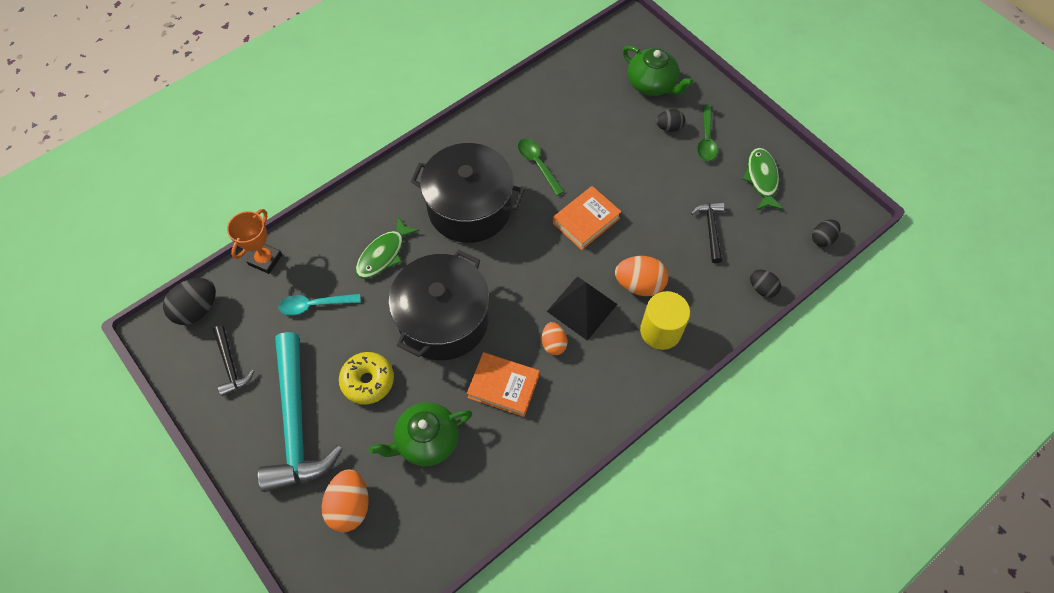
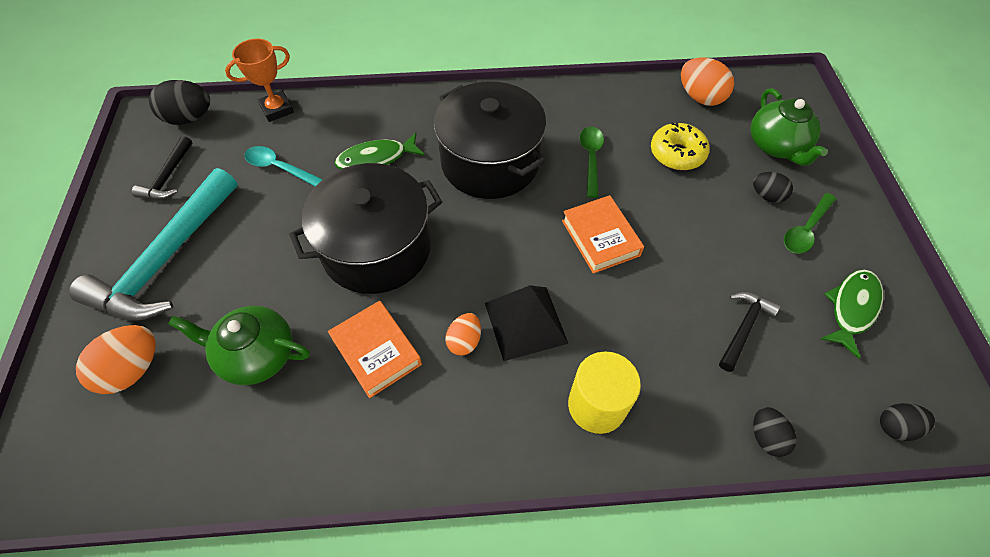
camera: 35 degrees right, 5 degrees down
(368, 381) = (259, 262): yellow donut -> yellow donut (677, 154)
(586, 221) = (600, 238): orange book -> orange book turned 75 degrees clockwise
(639, 284) = (610, 338): orange egg -> orange egg (700, 97)

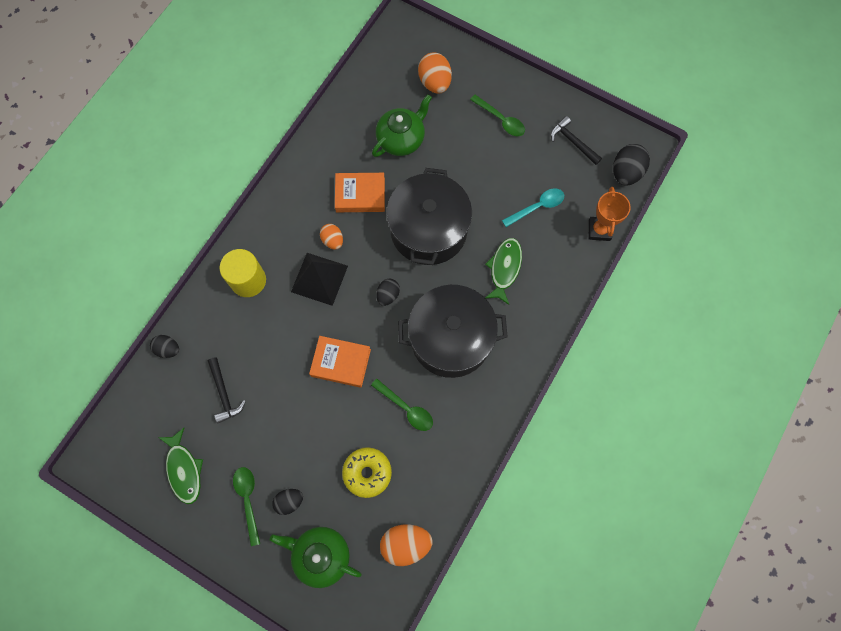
camera: 125 degrees right, 15 degrees up
(167, 259) = (501, 120): turquoise hammer -> green spoon
(895, 427) = (118, 420): black egg -> black egg (388, 295)

